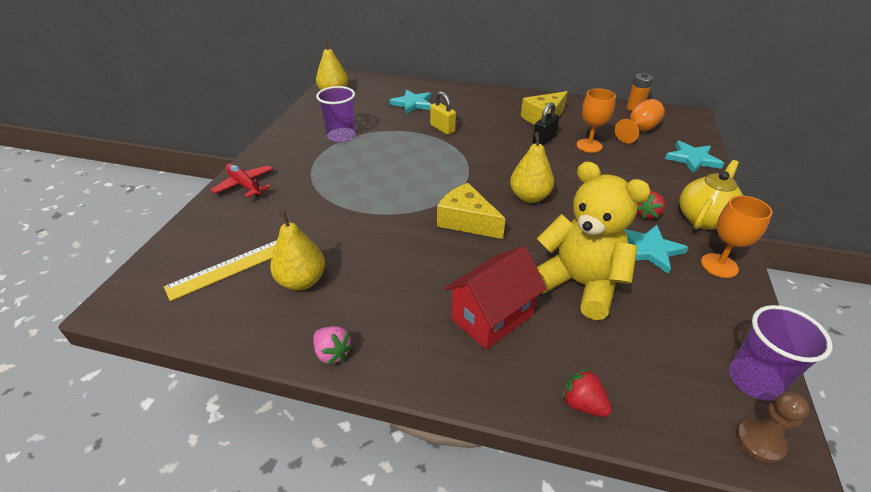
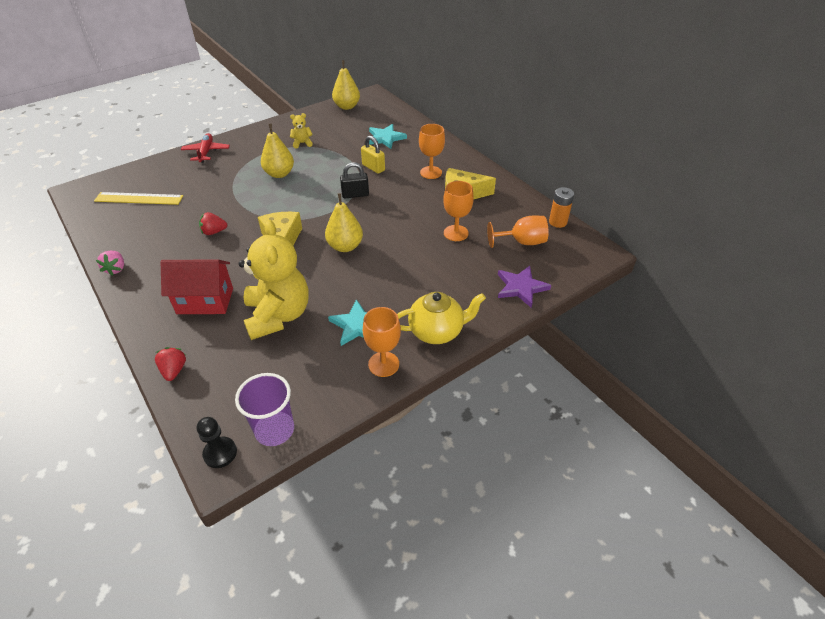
camera: 40 degrees right, 5 degrees up
(302, 281) = (154, 224): yellow pear -> yellow pear (279, 174)
(341, 136) = (302, 143): purple cup -> yellow teddy bear
(442, 129) = (373, 167): yellow padlock -> yellow padlock turned 45 degrees counterclockwise
(494, 113) = (431, 172): none -> orange goblet
(544, 140) = (429, 211): black padlock -> black padlock (355, 194)
(647, 214) = (402, 303): red strawberry -> red strawberry (214, 232)
(692, 159) = (521, 287): turquoise star -> purple star
(759, 441) = (220, 453): brown pawn -> black pawn

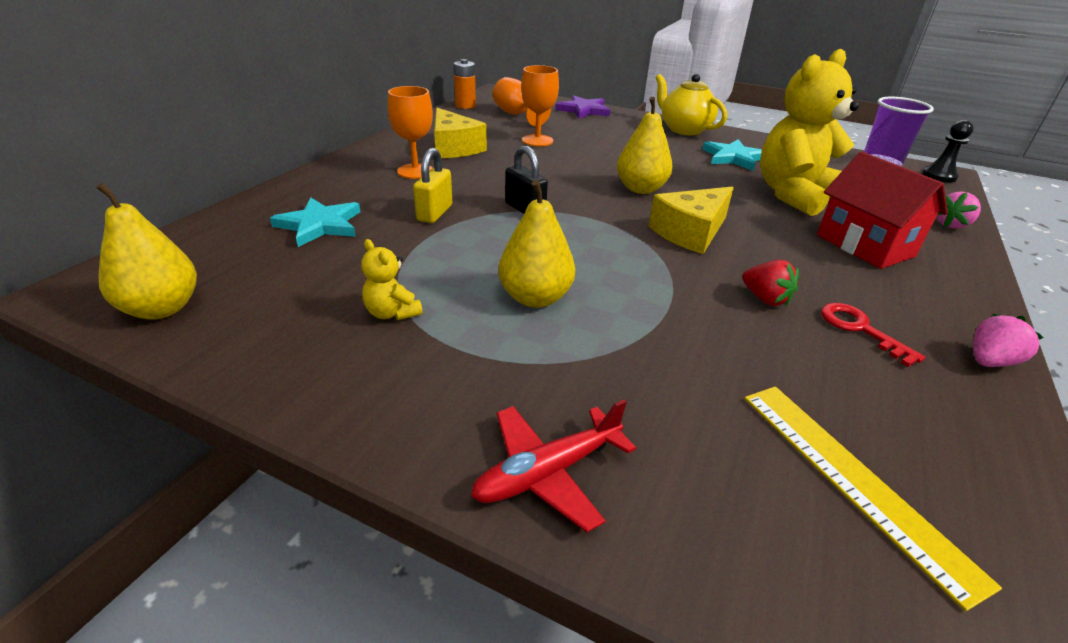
camera: 120 degrees left, 10 degrees down
(170, 246) = (860, 329): none -> red key
(174, 370) = (951, 225): red strawberry -> pink strawberry
(383, 364) = (751, 141): orange goblet -> none

